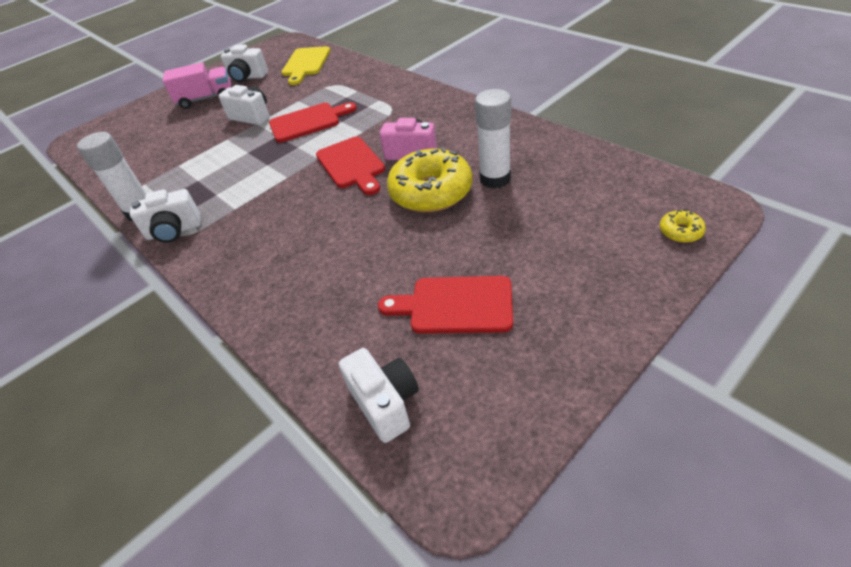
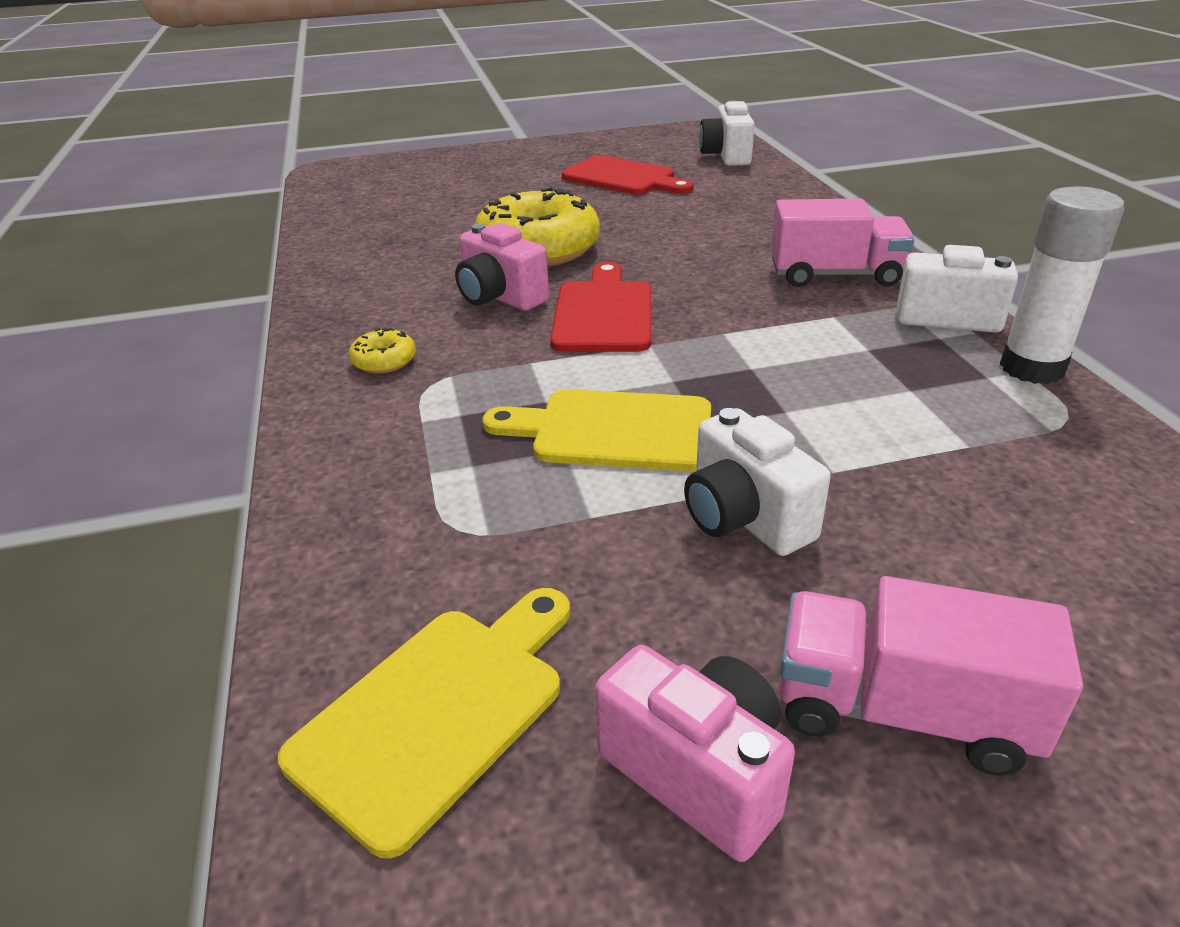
camera: 155 degrees left, 10 degrees down
(237, 242) = (835, 275): none -> pink truck
(247, 77) = (698, 772): white camera -> pink camera
(308, 122) = (612, 431): red cutting board -> yellow cutting board
(495, 179) = (453, 238): white glue stick -> none
(680, 231) = (388, 167): yellow donut -> yellow donut (384, 361)

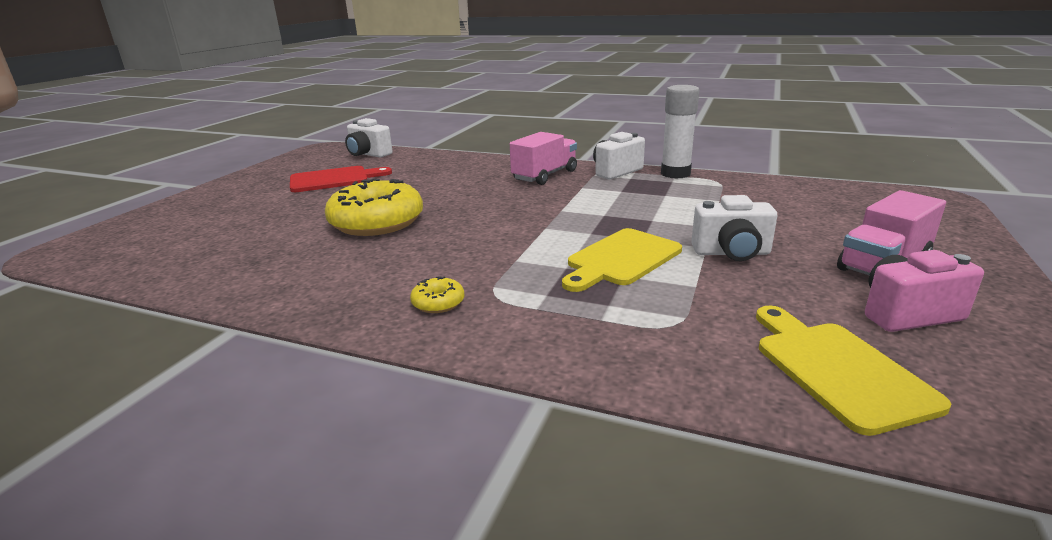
camera: 55 degrees left, 10 degrees down
(500, 297) = (419, 248): pink camera -> none
(603, 313) = (492, 228): red cutting board -> none

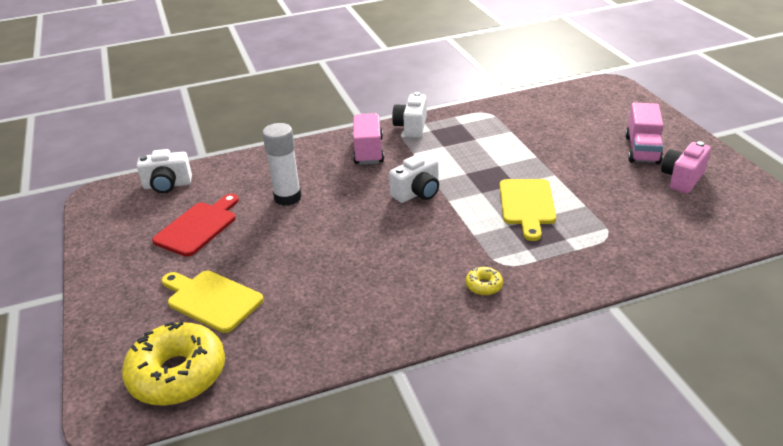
camera: 40 degrees left, 10 degrees up
(377, 222) = (328, 250): yellow donut -> yellow donut (177, 374)
(675, 174) = (453, 114): white glue stick -> white glue stick (287, 198)
(731, 253) = (572, 173): white camera -> white camera (417, 193)
(837, 369) = (692, 224): yellow cutting board -> yellow cutting board (211, 299)

